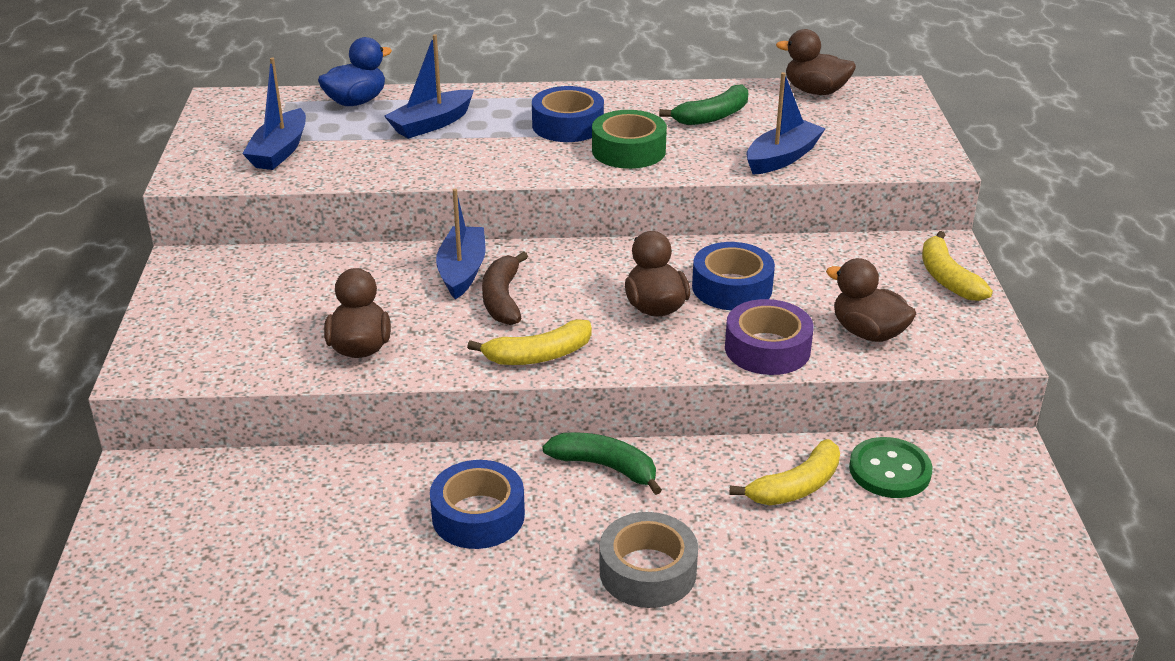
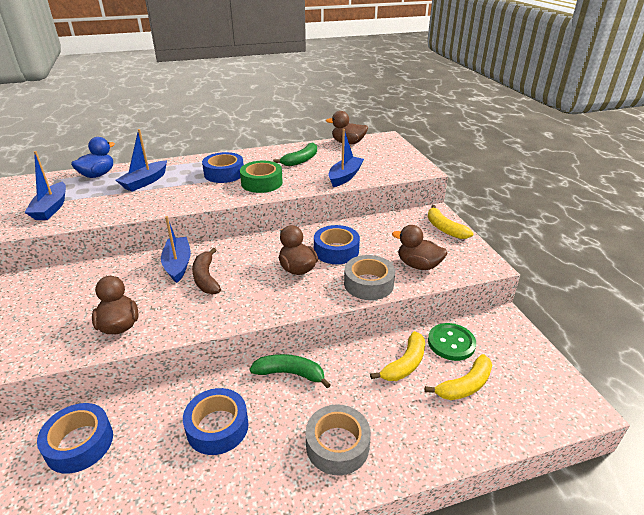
camera: 15 degrees left, 0 degrees up
(284, 499) = (79, 443): none -> blue tape
(538, 355) = (236, 311): yellow banana -> yellow banana (465, 385)
(767, 349) = (368, 284): purple tape -> grey tape

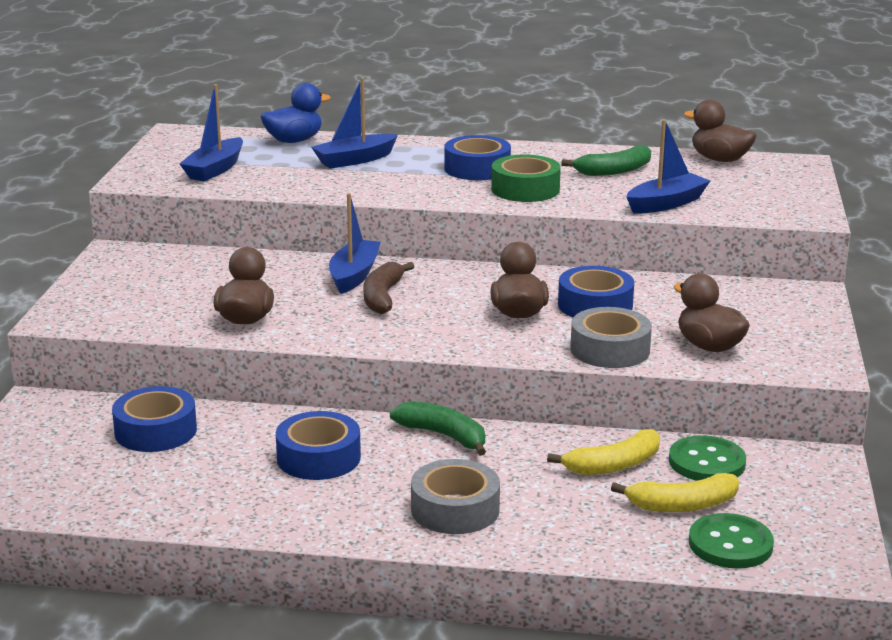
camera: 25 degrees right, 10 degrees down
(444, 228) = (803, 314): yellow banana -> none
(514, 410) = (730, 544): none -> green button

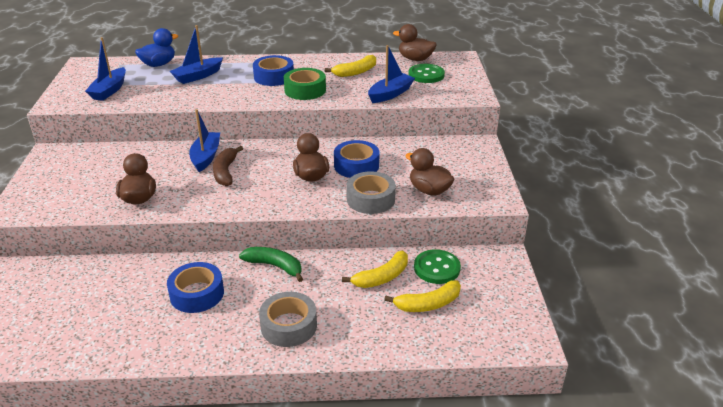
camera: 10 degrees left, 10 degrees up
(156, 431) = (88, 284): blue tape -> none
(614, 171) = (355, 72): green banana -> yellow banana
(730, 544) = (462, 332): green button -> green button (426, 75)

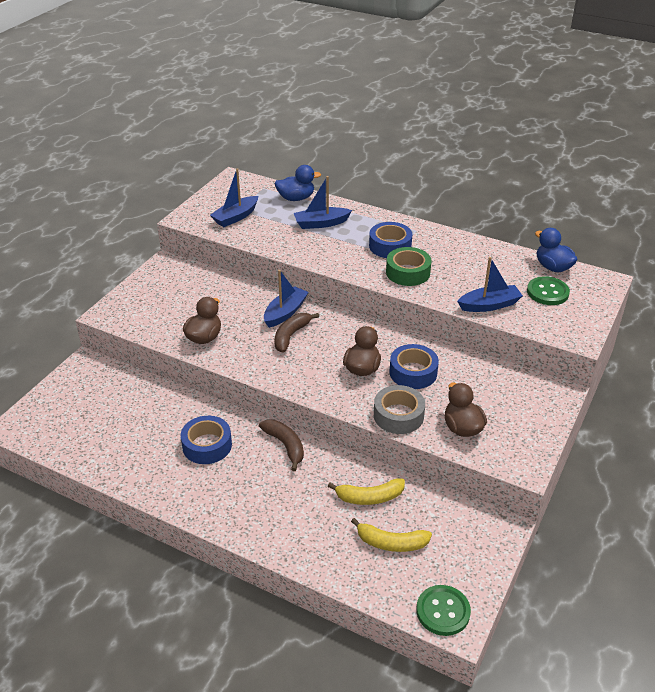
camera: 30 degrees right, 5 degrees up
(274, 266) = (285, 446): green banana -> brown banana
(289, 326) = (258, 508): grey tape -> none
(355, 72) = (475, 265): yellow banana -> none
(415, 59) = (552, 267): brown duck -> blue duck
(437, 268) = (427, 510): green button -> green button (443, 611)

